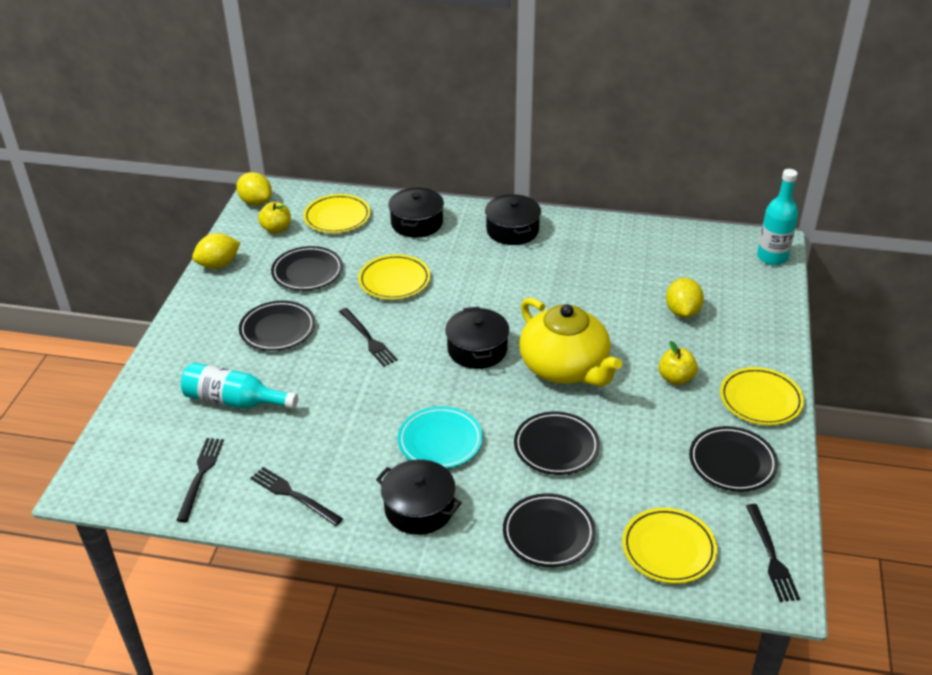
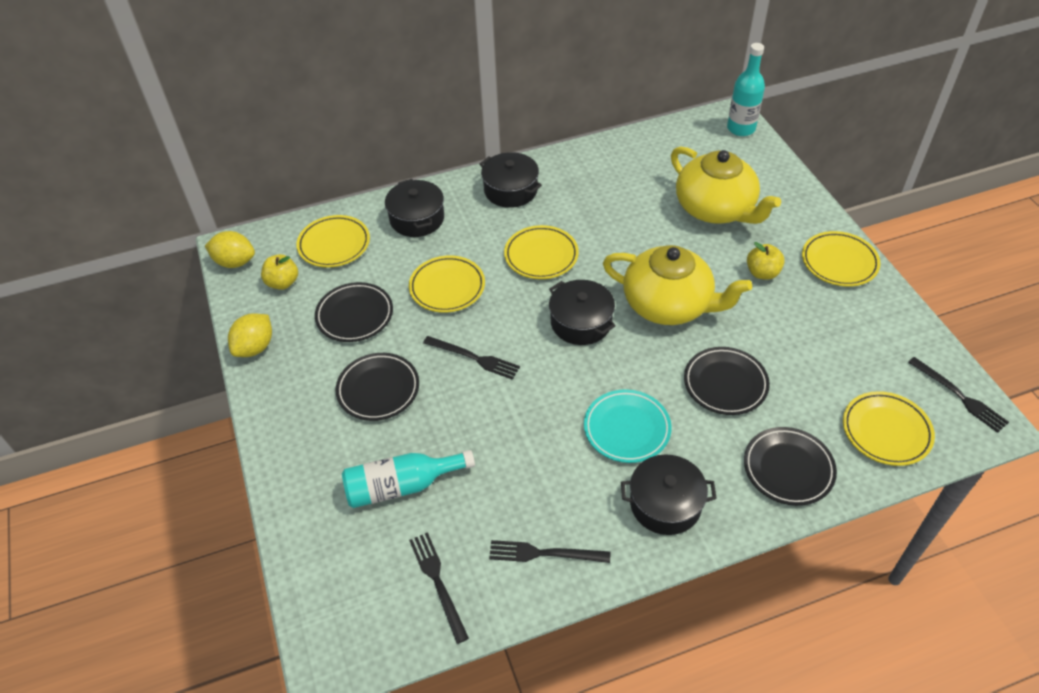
camera: 30 degrees left, 10 degrees up
(491, 288) = (541, 256): none -> yellow plate
(682, 312) = (716, 209): yellow lemon -> yellow teapot
(732, 462) = (866, 329): black plate -> none

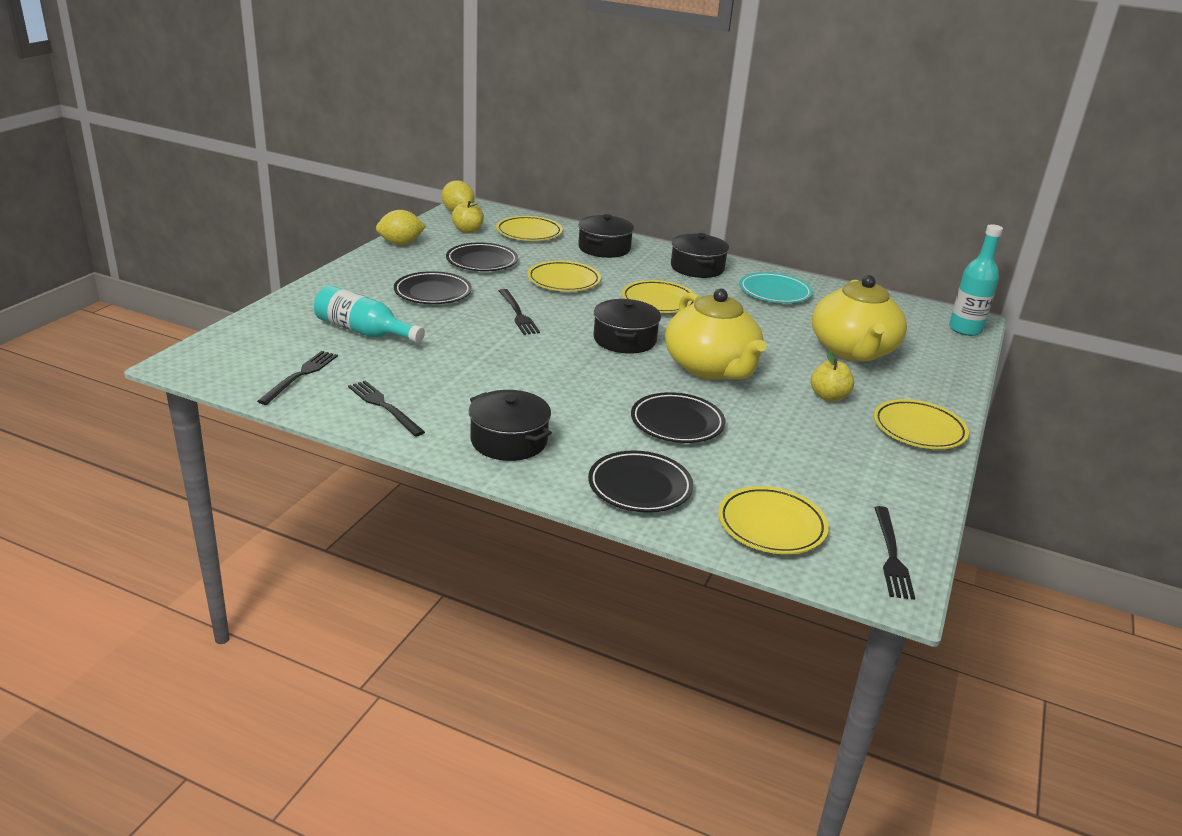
camera: 40 degrees right, 20 degrees down
(627, 429) = (555, 396): turquoise plate -> turquoise plate (774, 292)

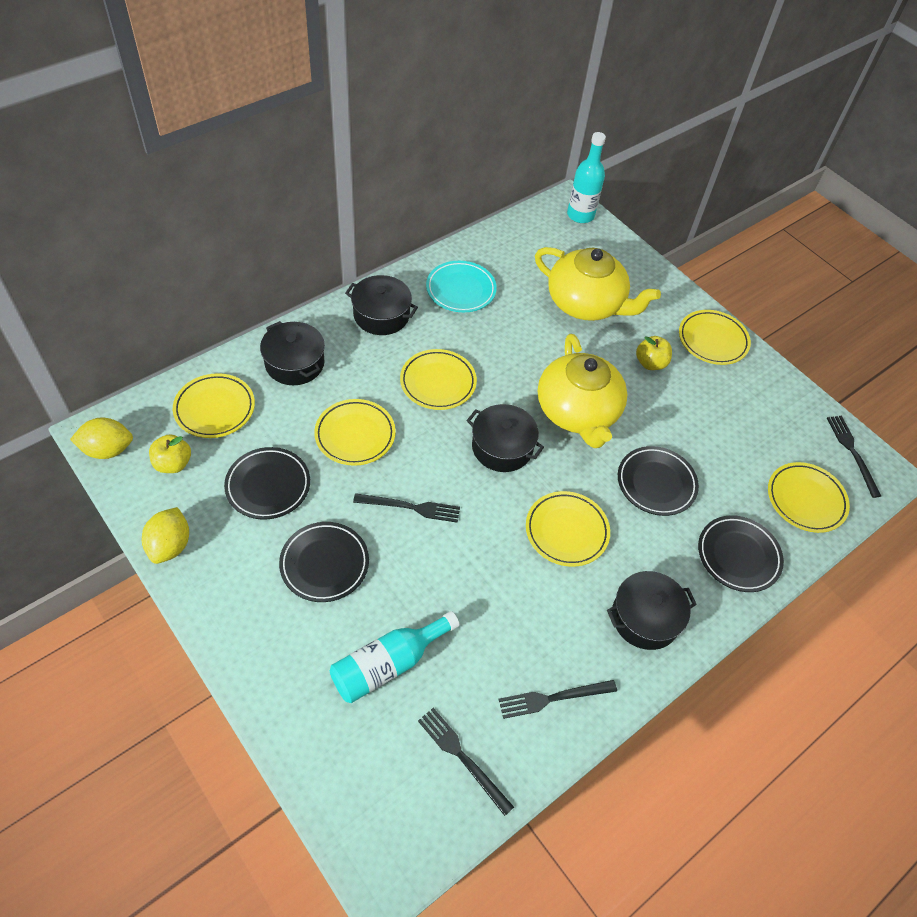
camera: 65 degrees left, 25 degrees up
(567, 384) = (566, 531): none -> yellow plate
(711, 368) = (577, 412): yellow teapot -> yellow teapot turned 75 degrees clockwise
(891, 555) = (852, 452): black fork -> black fork turned 135 degrees counterclockwise

